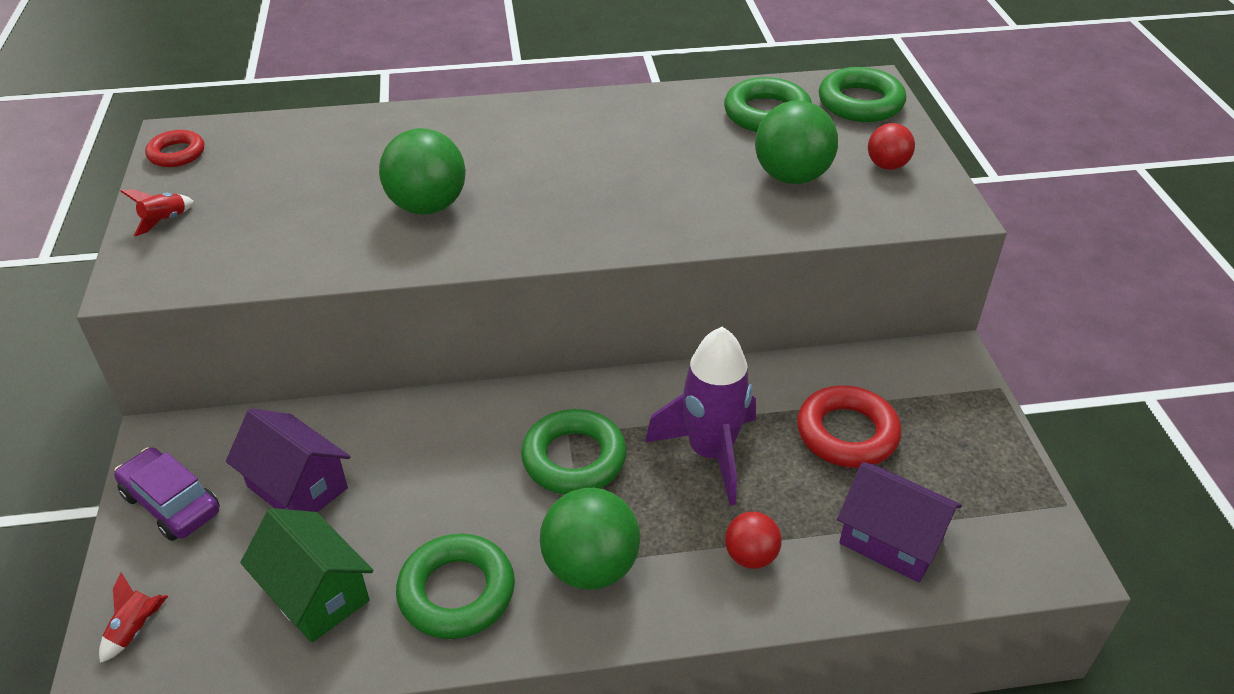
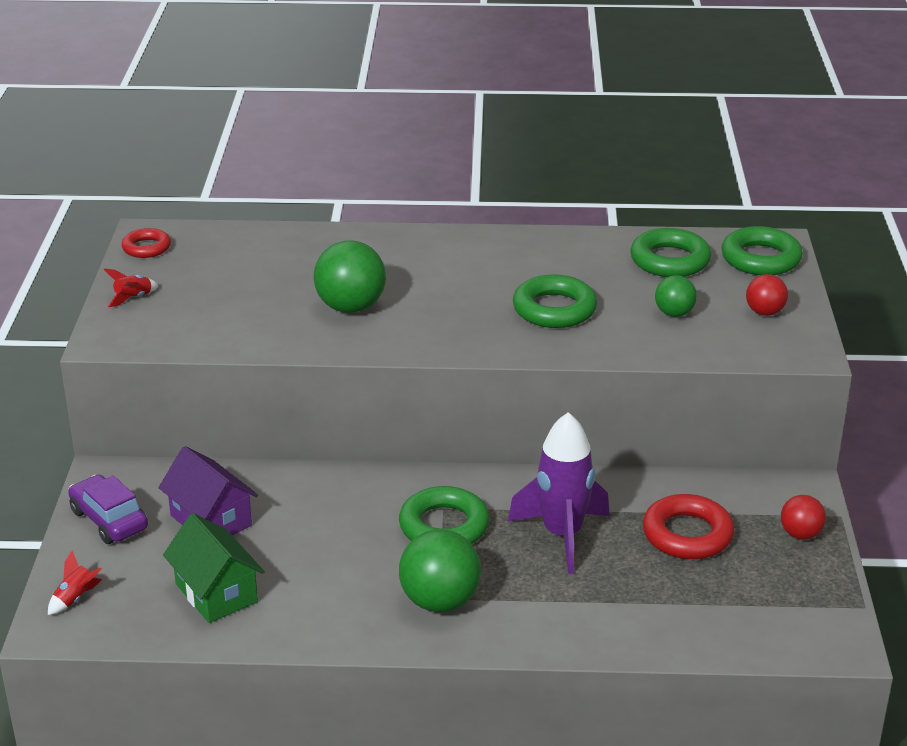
camera: 10 degrees right, 10 degrees down
(457, 592) = (328, 605): green ring -> green ring (554, 309)
(750, 556) = (575, 610): red ball -> red ball (800, 534)
(791, 177) = (674, 313): green ball -> green ball, size x0.57
(891, 540) = (699, 613): purple house -> none

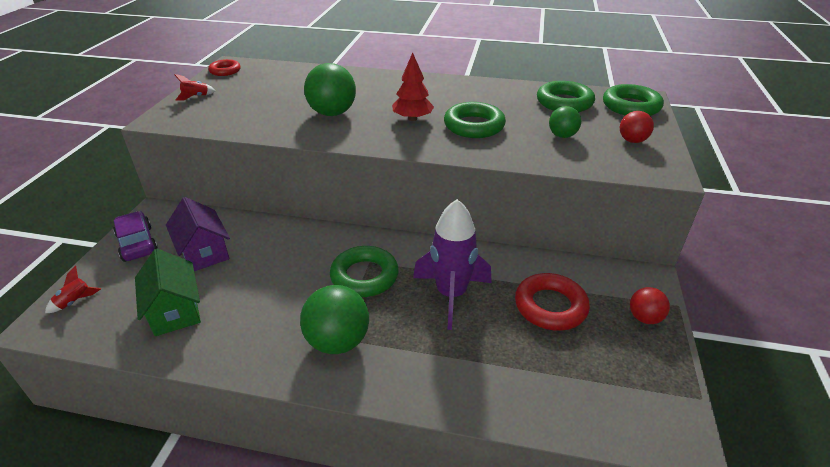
camera: 10 degrees right, 5 degrees up
(467, 306) = (412, 118): none -> red tree

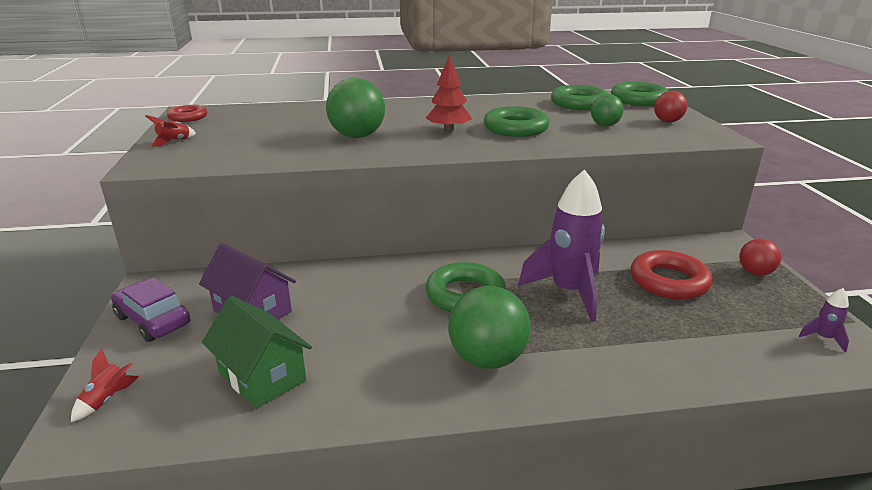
camera: 20 degrees left, 10 degrees down
(650, 407) = (823, 338): none -> purple rocket

